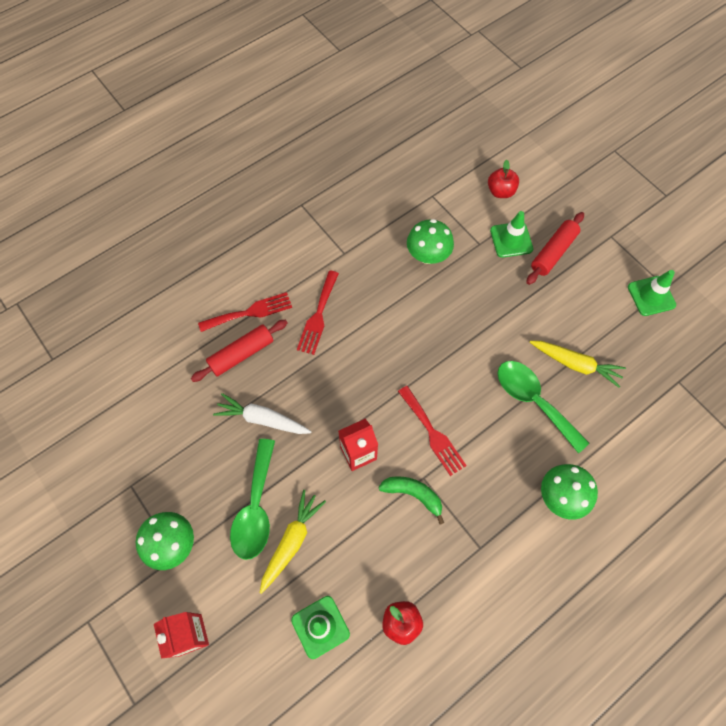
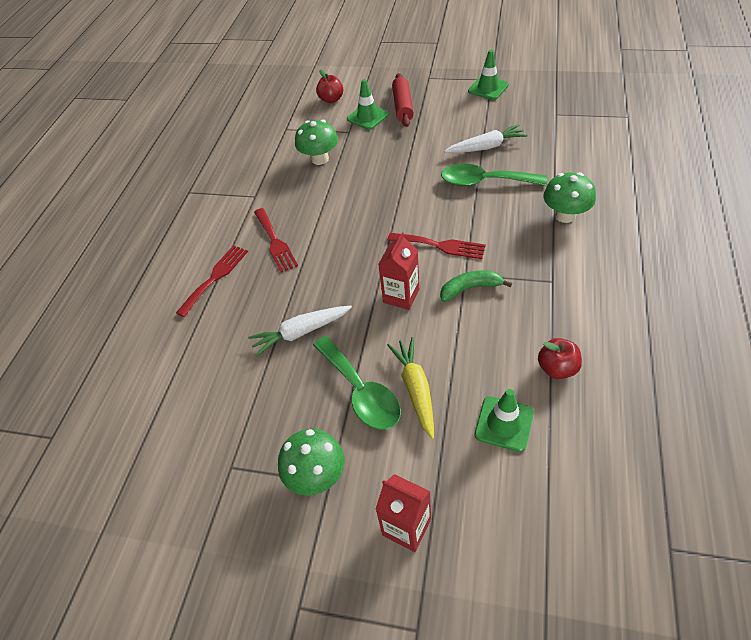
camera: 35 degrees left, 15 degrees down
(241, 354) = (237, 306): red rolling pin -> none
(575, 364) = (486, 147): yellow carrot -> white carrot

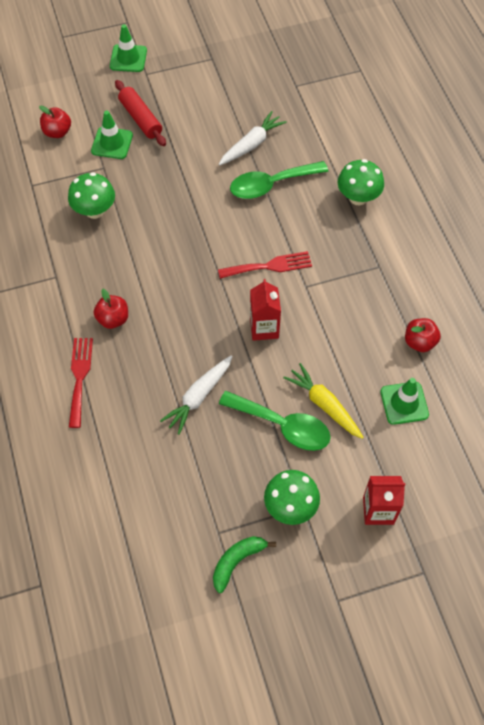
camera: 35 degrees left, 10 degrees up
(275, 242) = (113, 319): red fork -> red apple
(470, 288) = (317, 298): green banana -> green banana (237, 561)
(488, 88) = (215, 71): green traffic cone -> green traffic cone (128, 58)

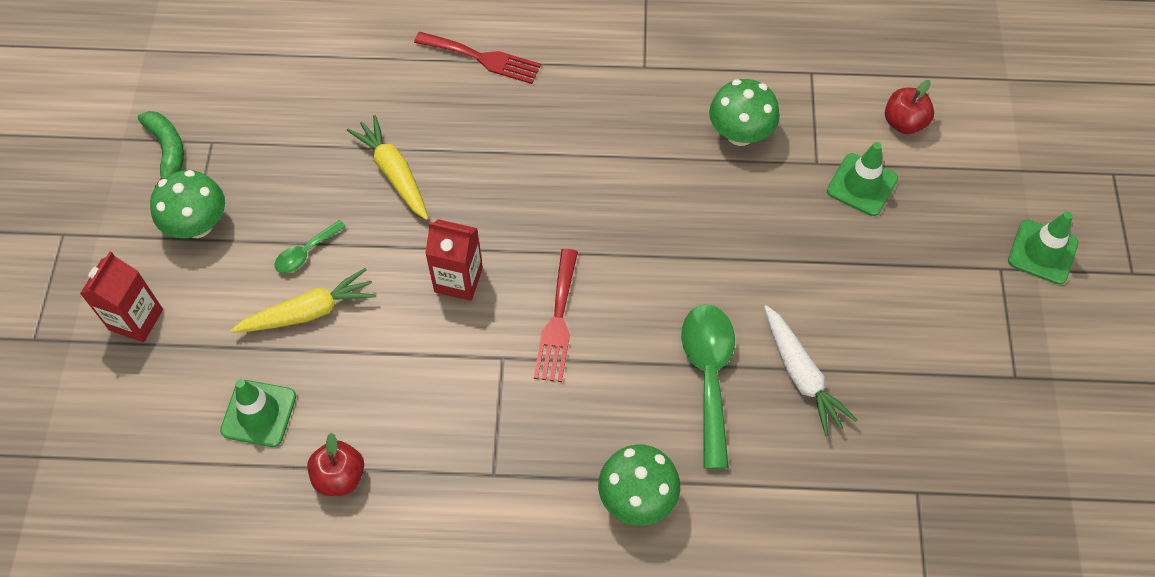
camera: 110 degrees right, 0 degrees up
(113, 319) = (551, 112): red apple -> none
(140, 118) = (902, 235): red rolling pin -> none
(198, 397) = (393, 173): white carrot -> yellow carrot
(282, 425) = (305, 253): green spoon -> green spoon, size x0.50

